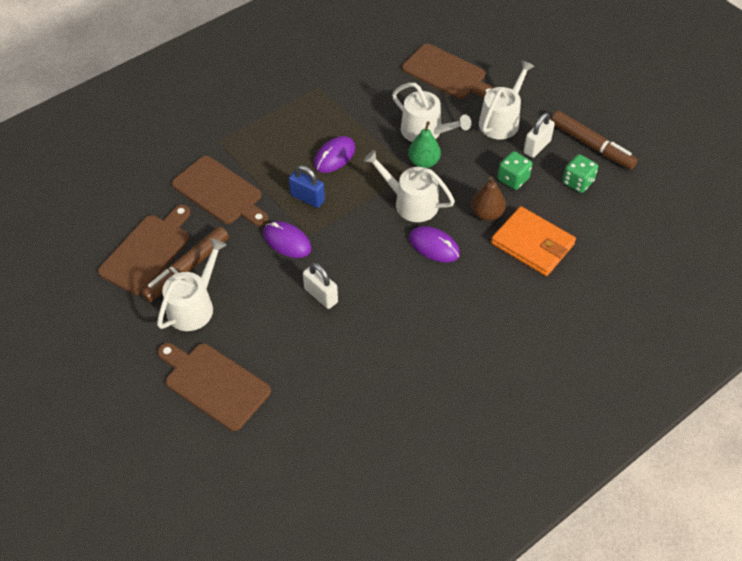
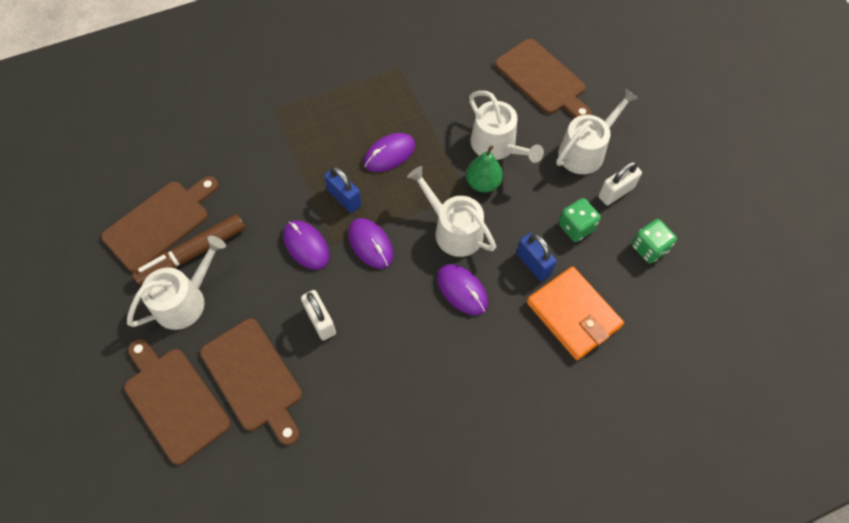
camera: 15 degrees right, 10 degrees up
(220, 192) = (256, 170): brown cutting board -> brown cutting board (254, 378)
(343, 228) = (370, 244): none -> purple mouse
(487, 214) = (533, 264): brown pear -> blue padlock
(591, 145) = (679, 205): brown marker -> none

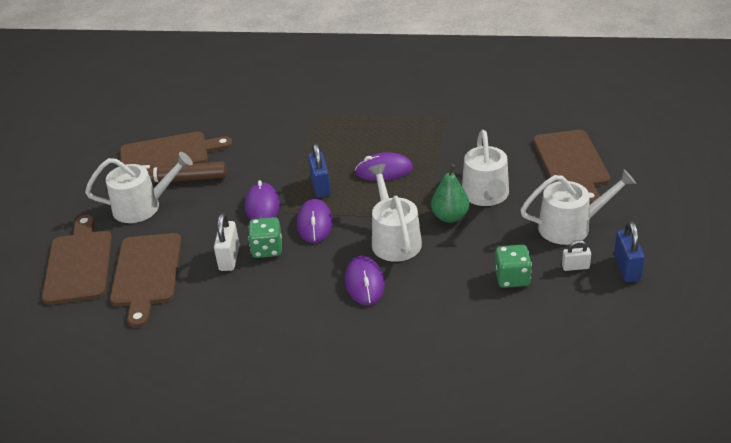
camera: 35 degrees right, 25 degrees down
(533, 264) = (447, 289): blue padlock -> blue padlock (626, 268)
(573, 314) = (453, 340): orange wallet -> none
(615, 192) = (575, 267): white padlock -> white padlock, size x0.62
(649, 248) = (574, 321): green dice -> green dice (267, 249)

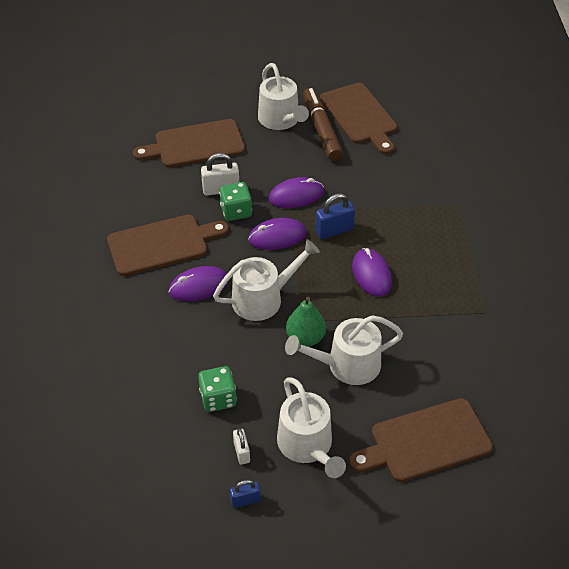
camera: 75 degrees right, 10 degrees up
(79, 264) = (202, 104): brown cutting board -> brown cutting board (162, 244)
(626, 268) = (245, 500): blue padlock -> blue padlock, size x0.62

